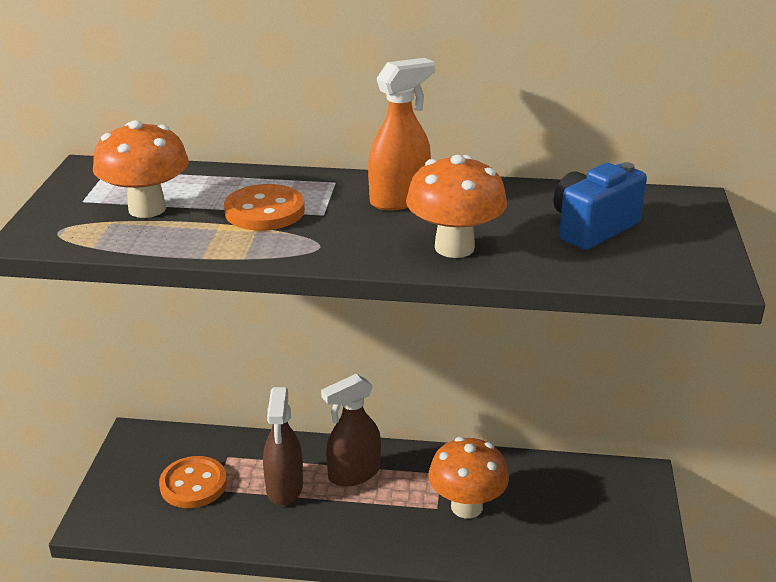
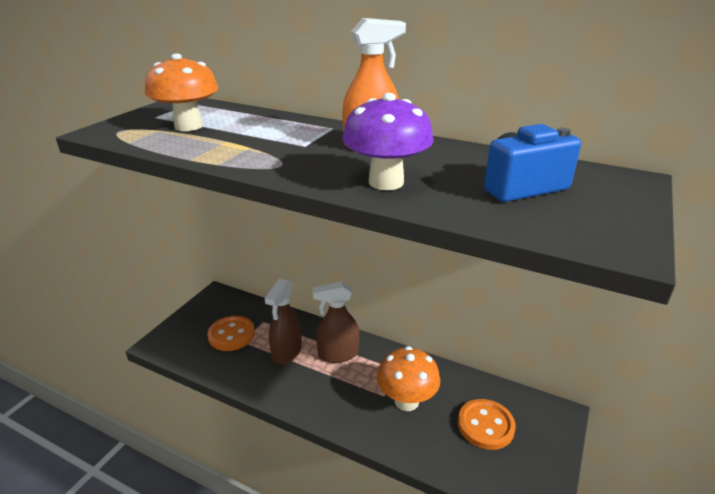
camera: 20 degrees right, 0 degrees up
(264, 211) = (264, 138): orange button -> orange button (485, 425)
(454, 247) = (386, 182): orange mushroom -> purple mushroom

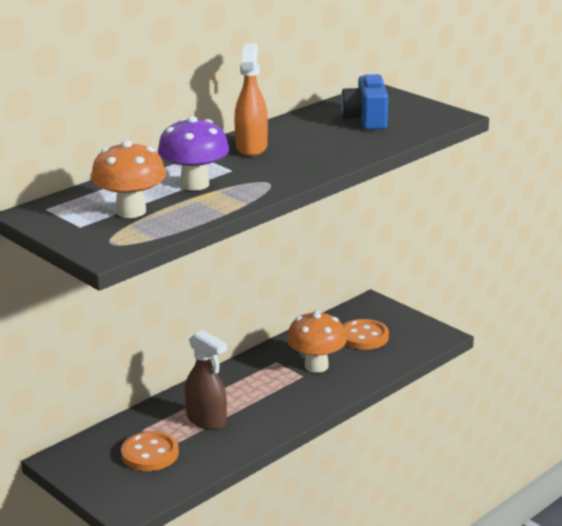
camera: 70 degrees left, 5 degrees down
(338, 354) = (231, 390): brown spray bottle -> none
(386, 182) = (329, 153): purple mushroom -> purple mushroom (195, 184)

